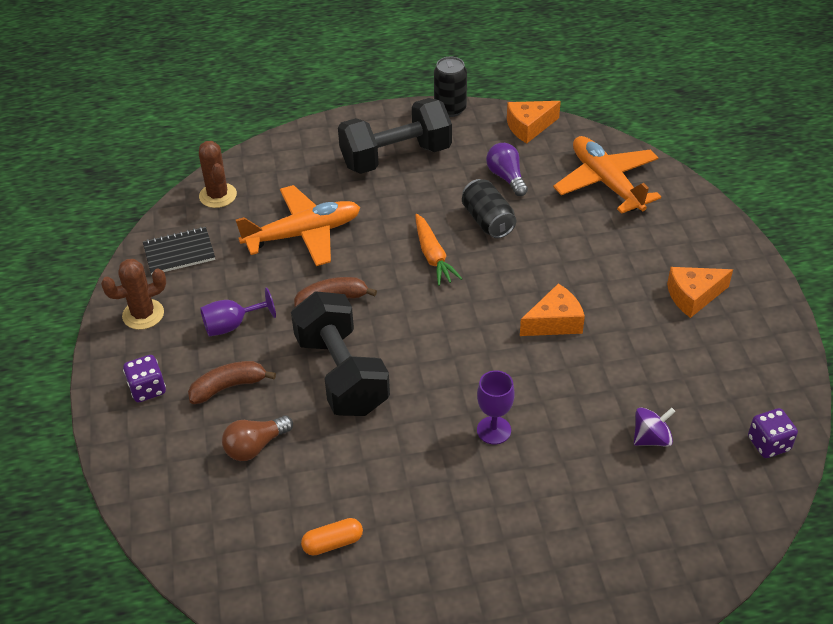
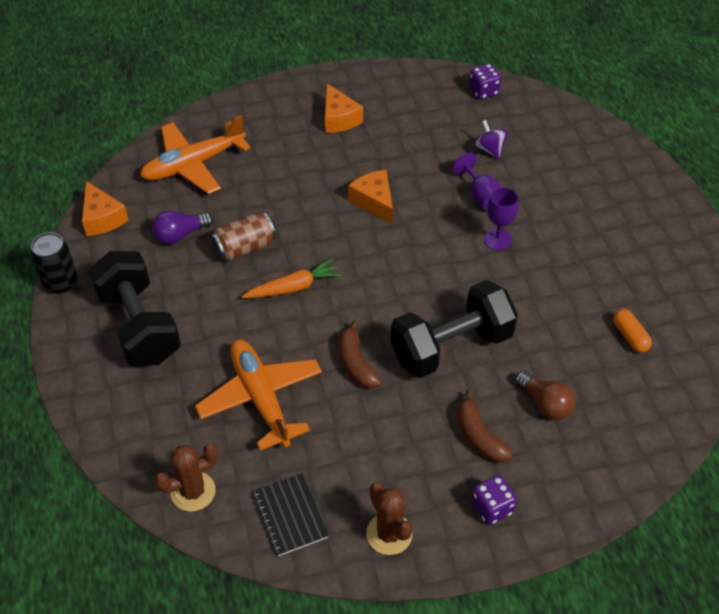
camera: 95 degrees left, 5 degrees up
(232, 325) = (398, 445): purple goblet -> purple goblet (481, 196)
(488, 221) = (244, 248): black can -> brown can

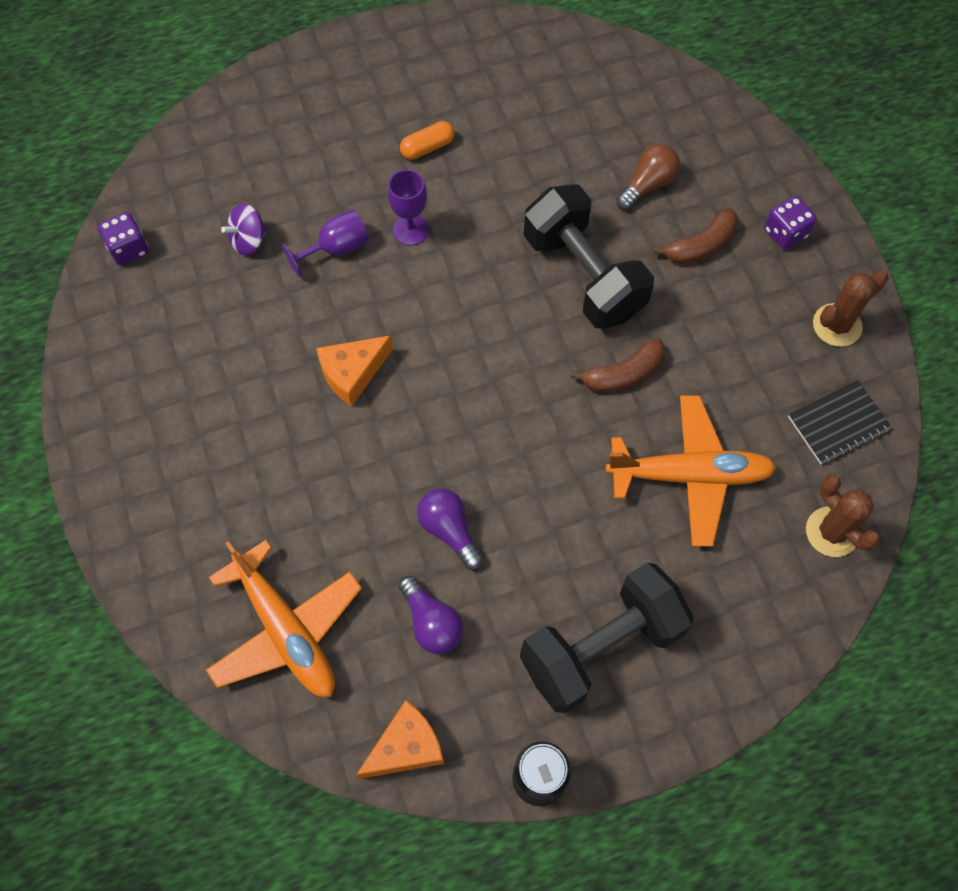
camera: 95 degrees left, 15 degrees up
(244, 248) = (449, 530): brown can -> purple light bulb
(261, 398) = (690, 475): orange plane -> orange plane turned 150 degrees counterclockwise
(293, 287) = (513, 458): orange carrot -> none
(339, 118) = (183, 433): orange cheese -> none
(630, 336) = (545, 105): orange capsule -> orange capsule (427, 147)

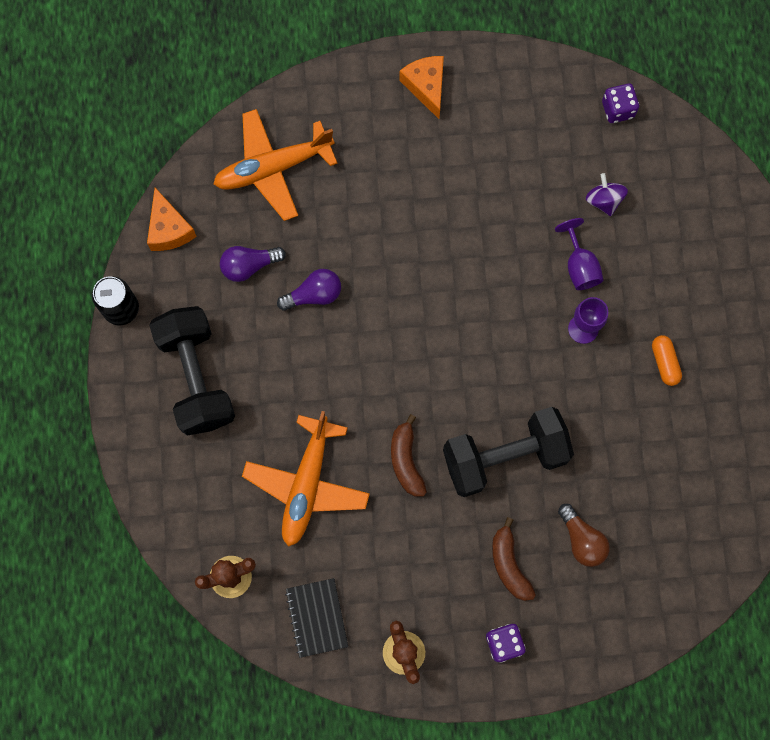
camera: 105 degrees right, 10 degrees up
(352, 373) = (462, 254): orange cheese -> orange cheese (426, 87)

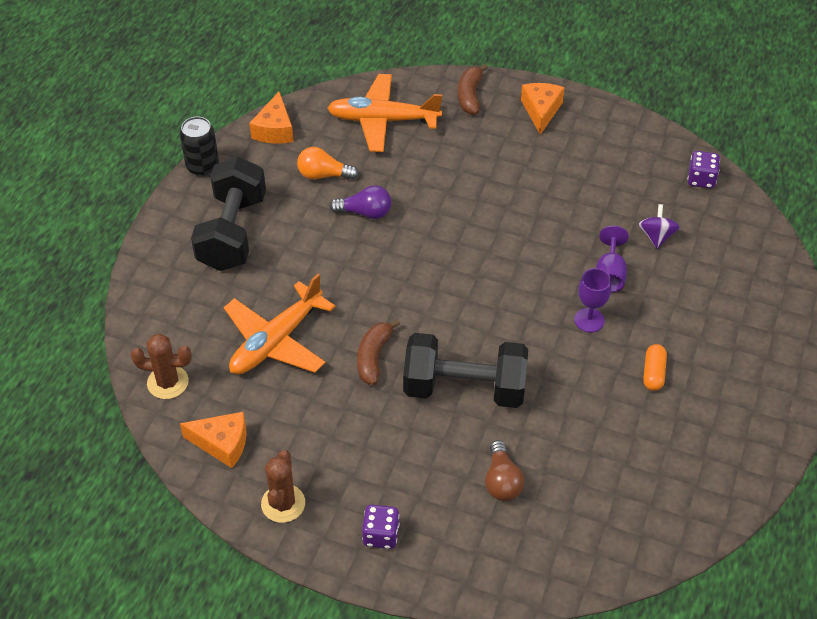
camera: 25 degrees right, 25 degrees down
(249, 266) = (323, 175): purple light bulb -> orange light bulb
(317, 618) = (222, 443): black notebook -> orange cheese
(509, 564) = (421, 473): brown banana -> brown banana (470, 96)

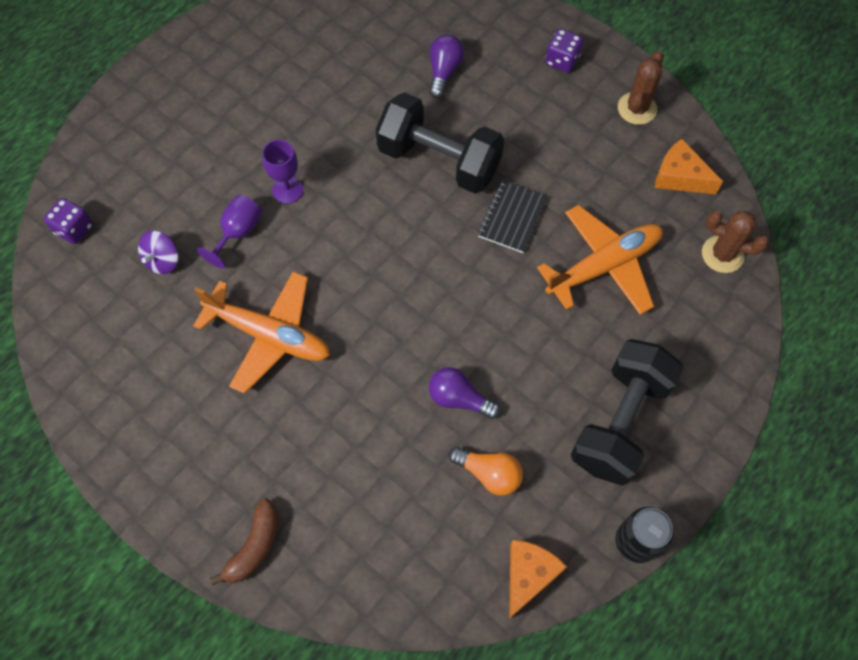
camera: 160 degrees left, 15 degrees up
(373, 357) = (512, 218): brown banana -> black notebook
(383, 120) = (384, 542): orange plane -> orange plane (269, 335)
(502, 481) = (444, 71): brown light bulb -> purple light bulb
(541, 111) = (180, 485): orange cheese -> none
(653, 373) = (261, 121): orange capsule -> none
(701, 179) = (66, 316): purple dice -> purple dice (74, 229)

